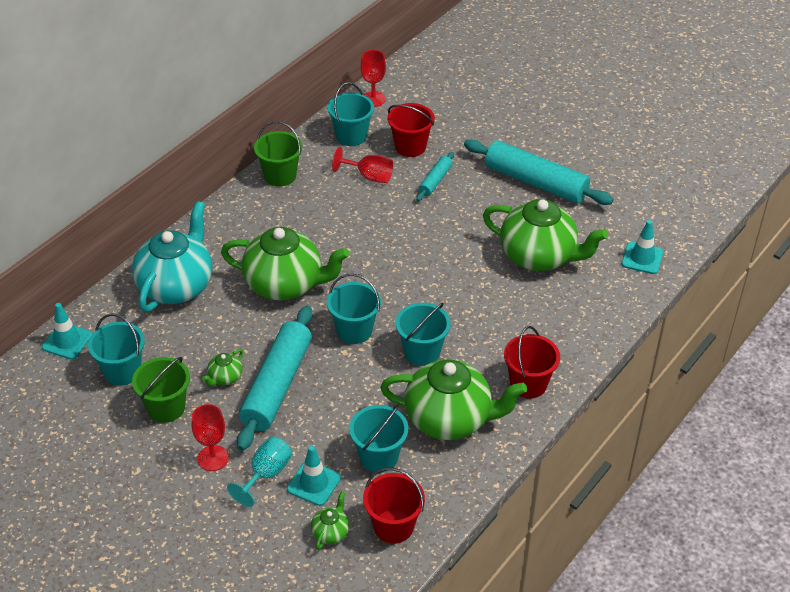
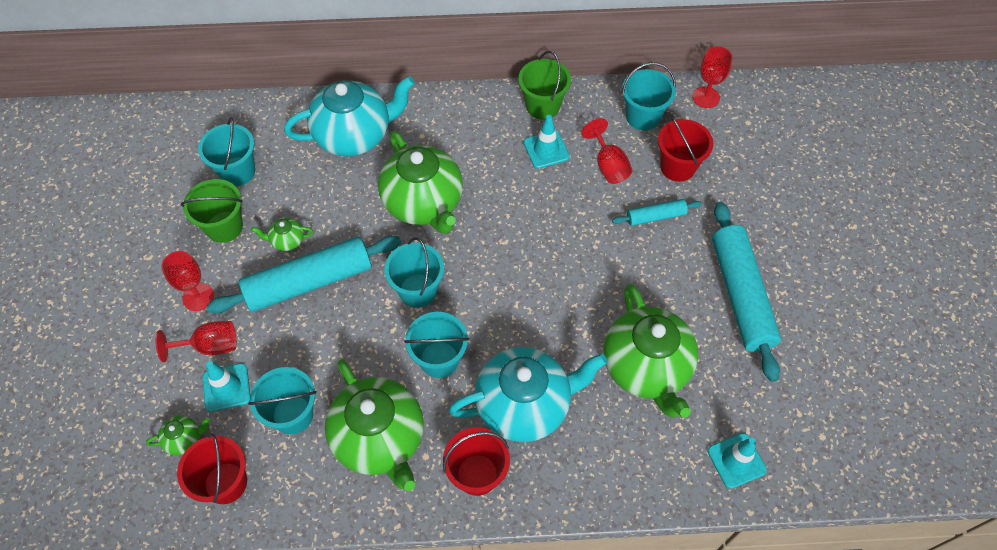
camera: 50 degrees right, 15 degrees up
(67, 341) = (238, 115): turquoise traffic cone -> turquoise traffic cone (546, 150)
(266, 474) = (210, 346): turquoise goblet -> red goblet
(503, 330) = (524, 405): none -> turquoise teapot

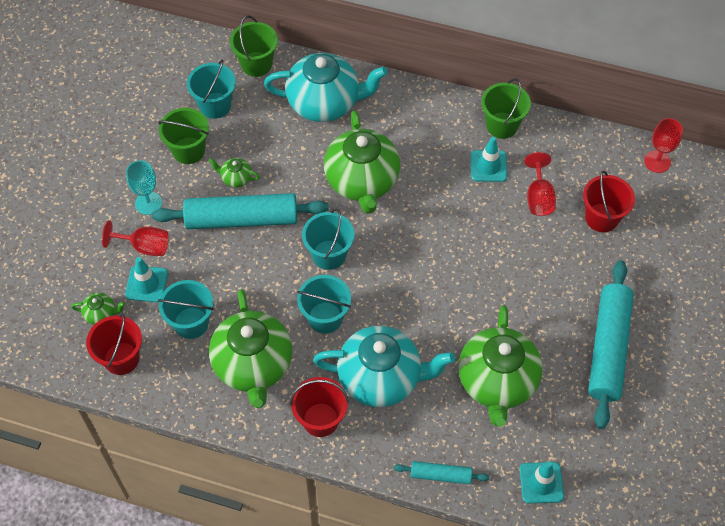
camera: 20 degrees right, 0 degrees up
(198, 297) = (148, 203): red goblet -> turquoise goblet
(267, 117) = (256, 64): none -> green bucket
(642, 117) = (589, 162): turquoise bucket -> none
(655, 216) = (562, 256): turquoise rolling pin -> turquoise rolling pin (440, 475)

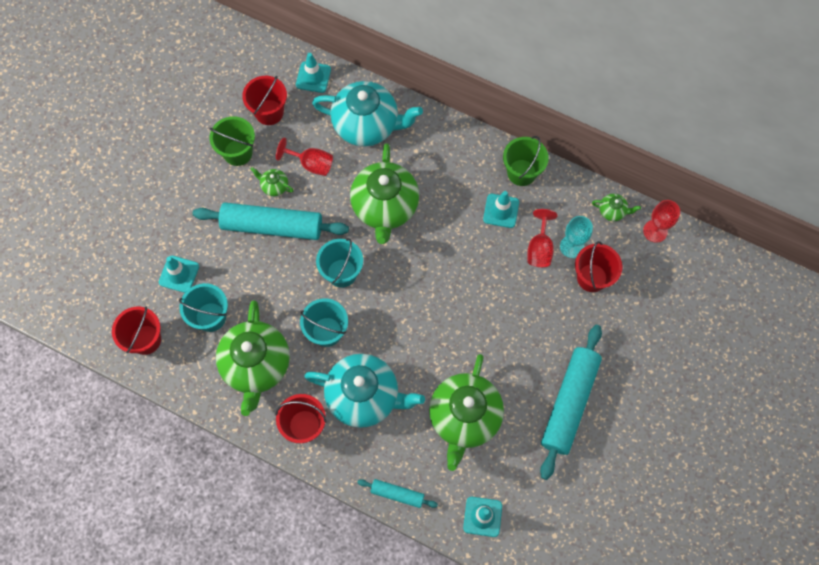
camera: 10 degrees right, 10 degrees up
(101, 314) = (135, 295): green teapot -> green teapot (612, 211)
(144, 246) = (183, 238): red goblet -> red goblet (311, 164)
(148, 203) = (194, 197): turquoise goblet -> turquoise goblet (572, 246)
(215, 105) = (269, 112): turquoise bucket -> red bucket
(256, 64) = (313, 77): green bucket -> turquoise traffic cone

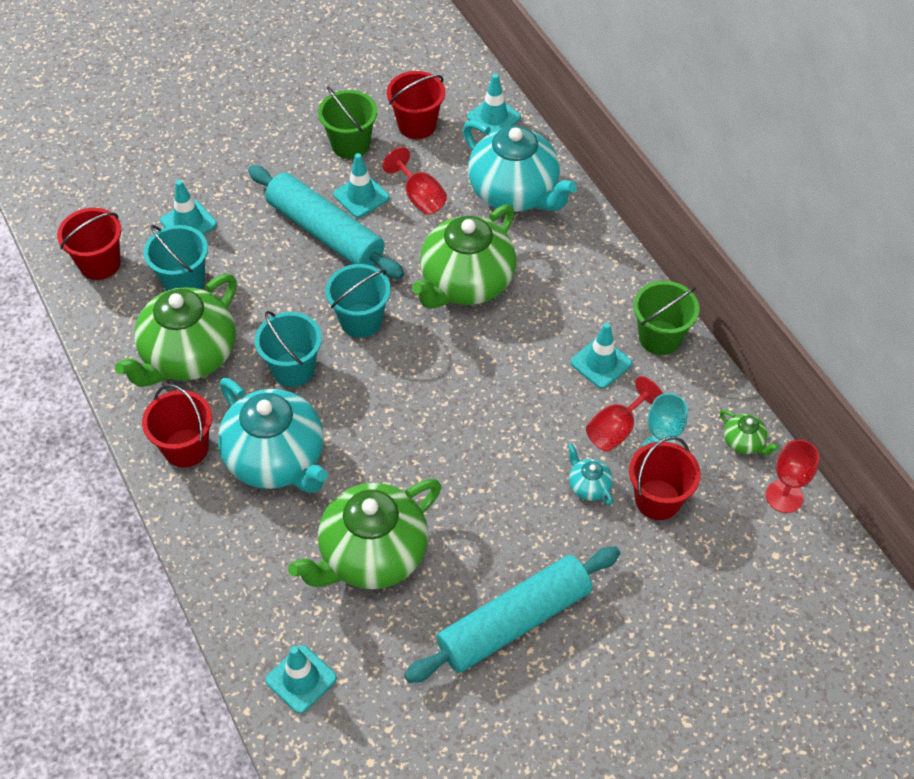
camera: 35 degrees right, 15 degrees down
(274, 186) = (361, 196): green teapot -> turquoise traffic cone
(397, 494) = (224, 587): turquoise rolling pin -> none
(549, 294) = (588, 486): none -> turquoise teapot

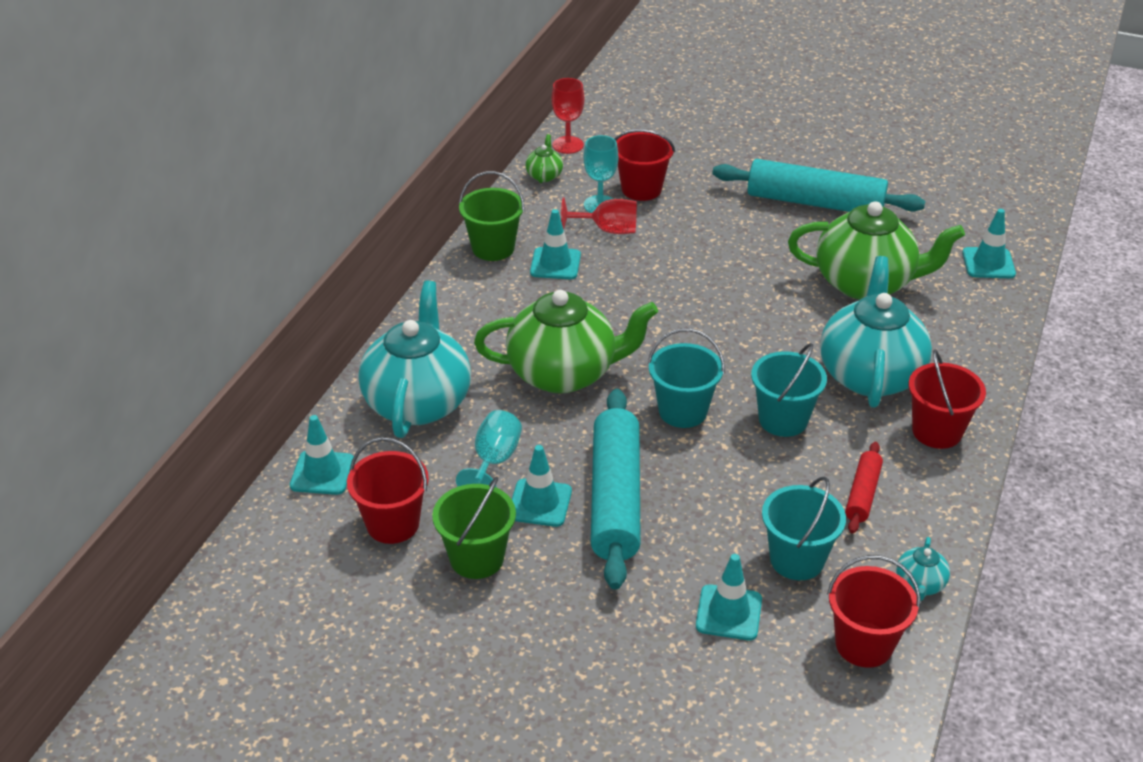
camera: 130 degrees left, 15 degrees down
(188, 356) = (862, 494): green teapot -> red rolling pin
(419, 197) = (494, 461): red goblet -> turquoise goblet
(588, 486) = (672, 220): turquoise teapot -> turquoise teapot (919, 584)

